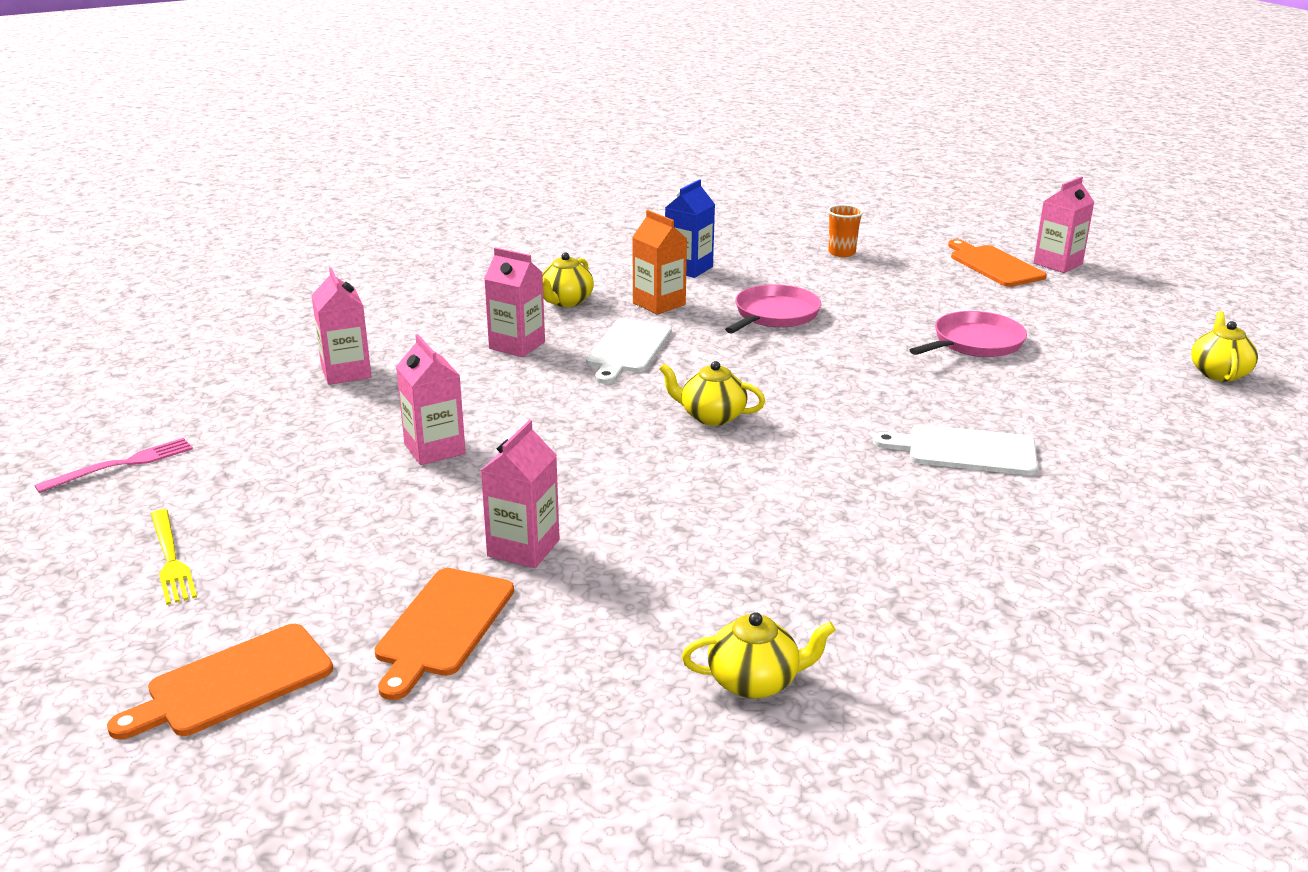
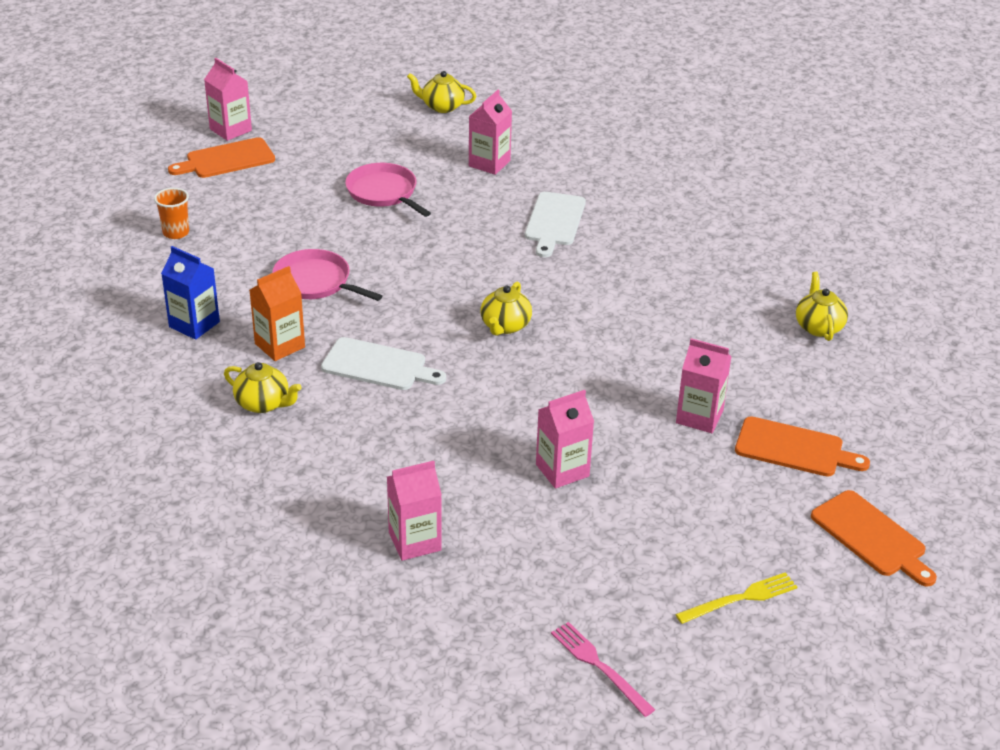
camera: 90 degrees left, 10 degrees up
(517, 345) = (364, 432): pink carton -> pink carton (489, 163)

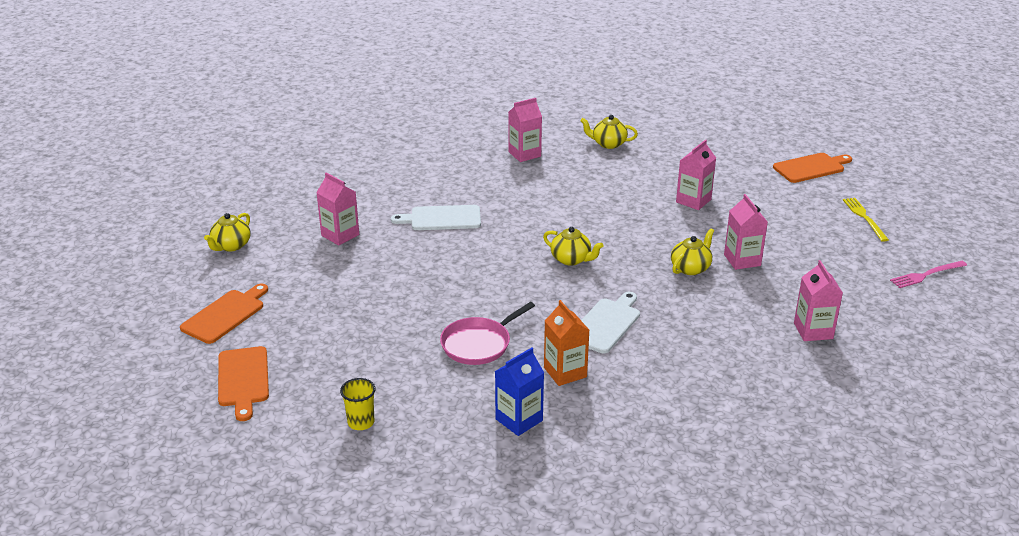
camera: 75 degrees left, 5 degrees down
(176, 232) = (361, 422): orange cup -> yellow cup
(230, 130) = (186, 372): pink carton -> pink carton (524, 154)
(263, 403) = (643, 388): yellow teapot -> yellow teapot (691, 268)
(384, 192) = (356, 293): pink pan -> none
(554, 222) = (442, 218): white cutting board -> white cutting board turned 150 degrees clockwise
(794, 449) = (729, 175): orange cutting board -> orange cutting board (225, 315)

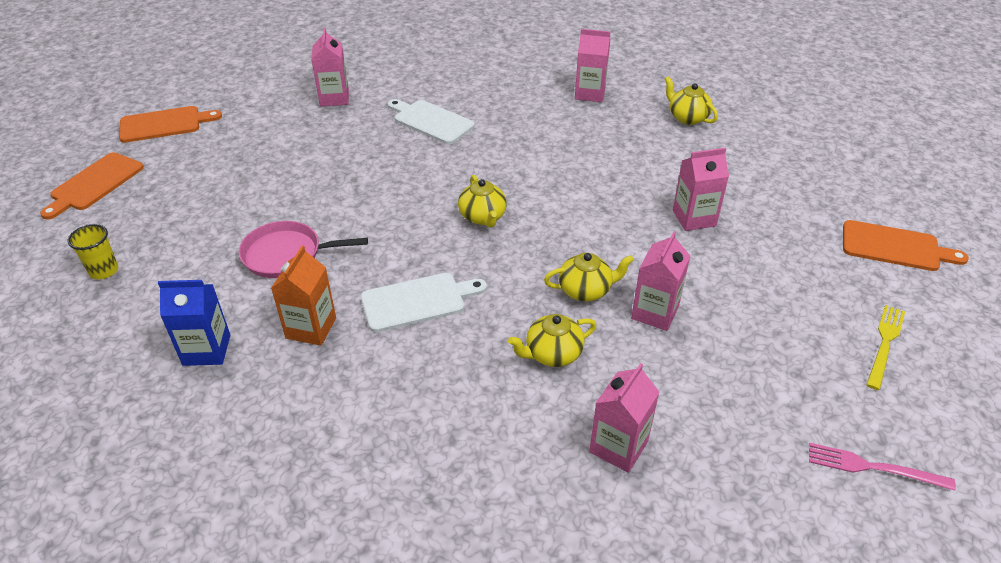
camera: 40 degrees right, 10 degrees up
(231, 246) = (251, 70): yellow teapot -> yellow teapot (552, 354)

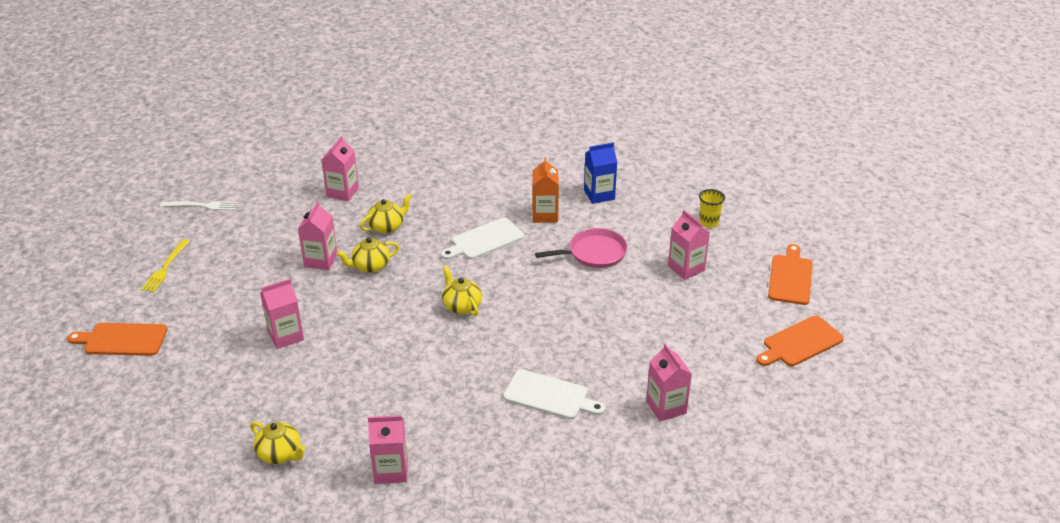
camera: 165 degrees right, 5 degrees down
(195, 215) = (686, 268): none -> pink carton
(873, 467) = (202, 206): pink fork -> white fork

